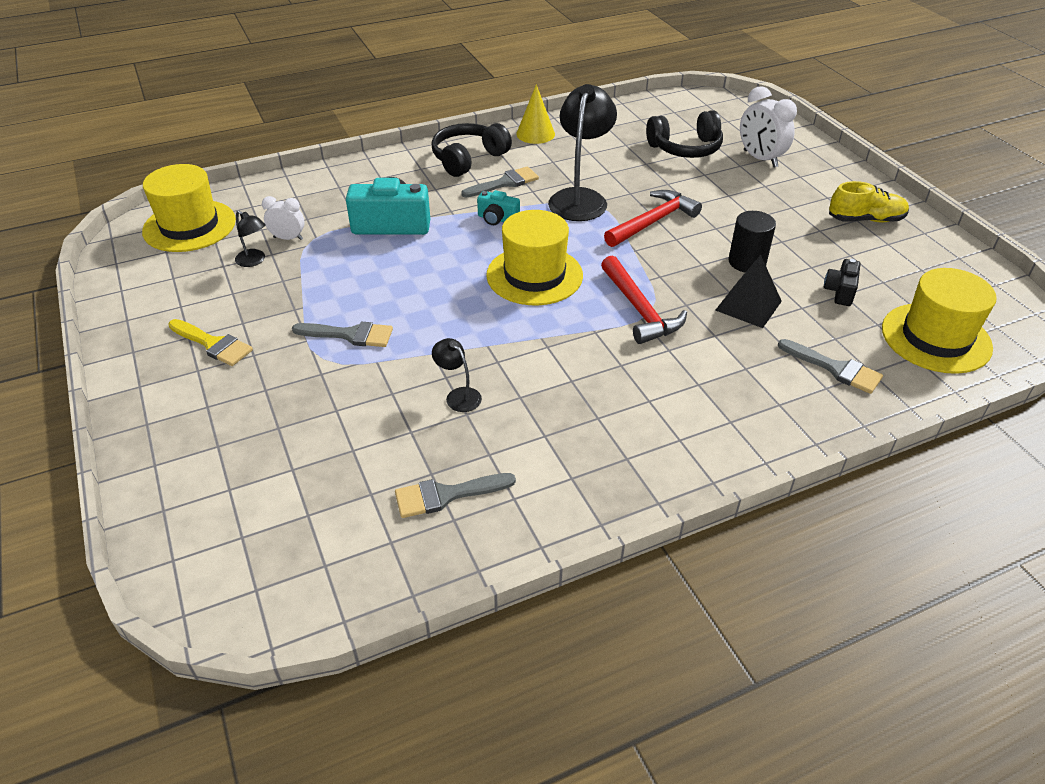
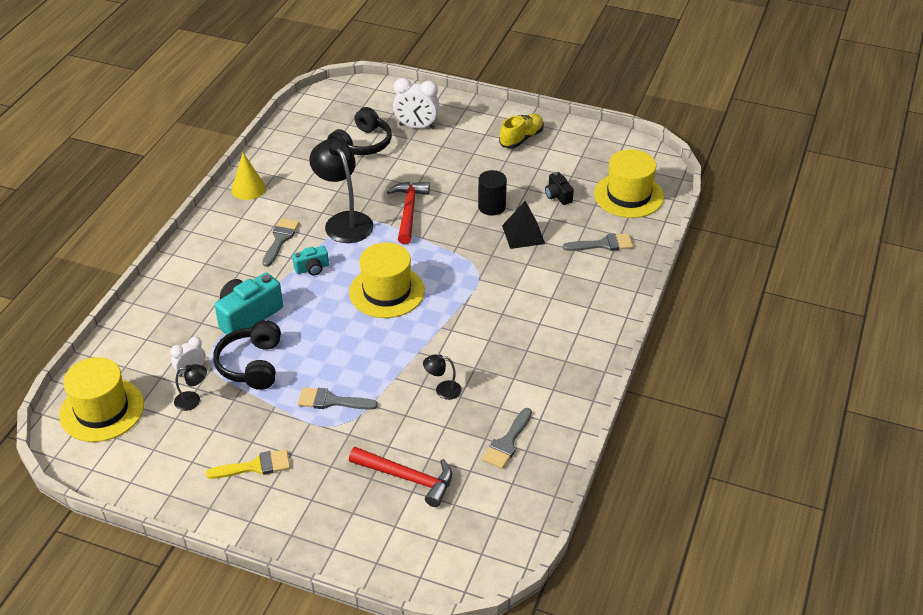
camera: 45 degrees left, 0 degrees up
(350, 335) = (331, 401): grey brush -> grey brush turned 135 degrees counterclockwise
(468, 159) = (229, 236): black headphones -> black headphones (252, 365)
(639, 309) = (471, 274): red hammer -> red hammer (407, 478)

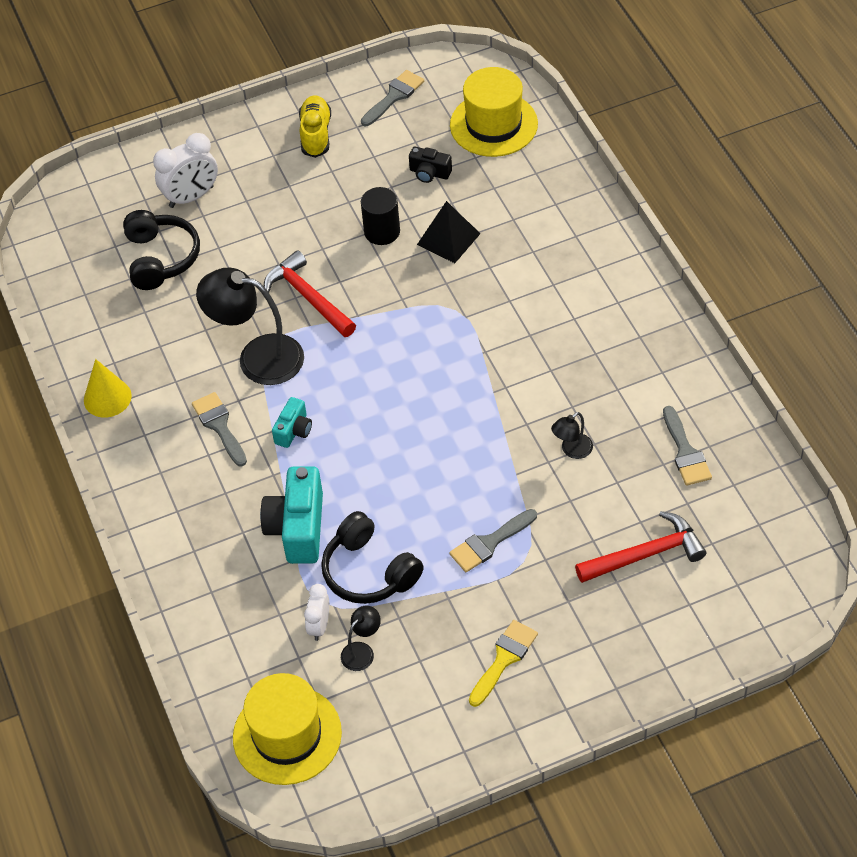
camera: 40 degrees left, 10 degrees up
(386, 291) = (397, 397): yellow hat -> none
(603, 244) = (532, 194): grey brush -> grey brush (394, 96)

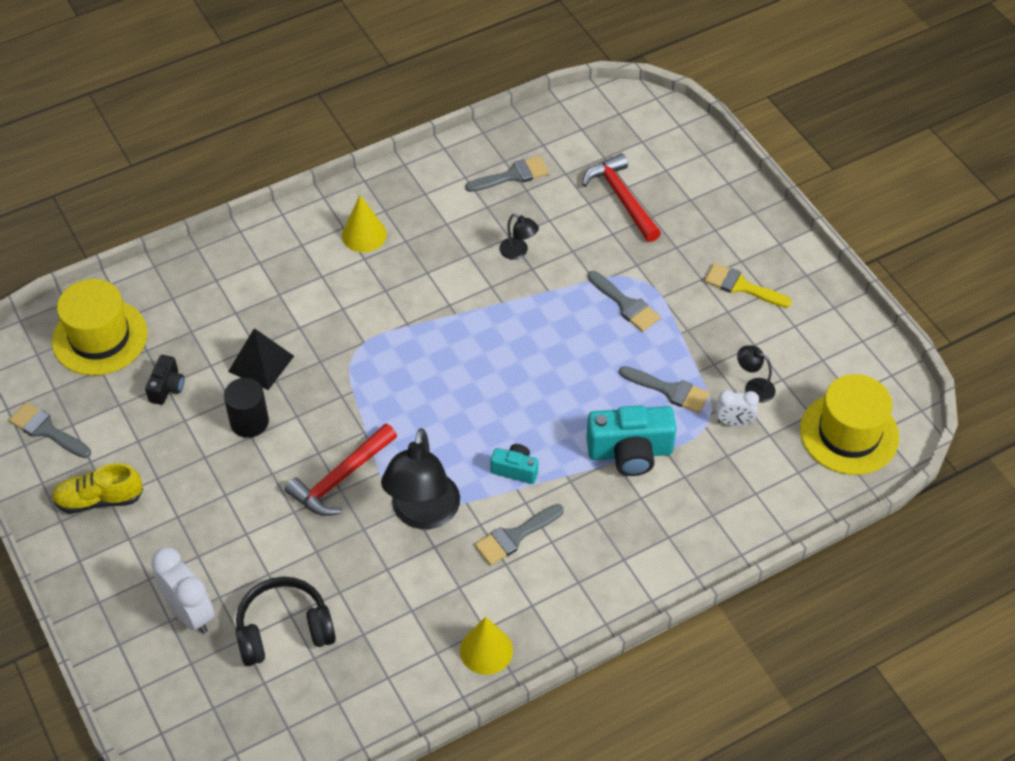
camera: 100 degrees left, 0 degrees up
(369, 571) = (669, 390): black headphones -> grey brush
(606, 318) = (364, 235): none -> yellow cone

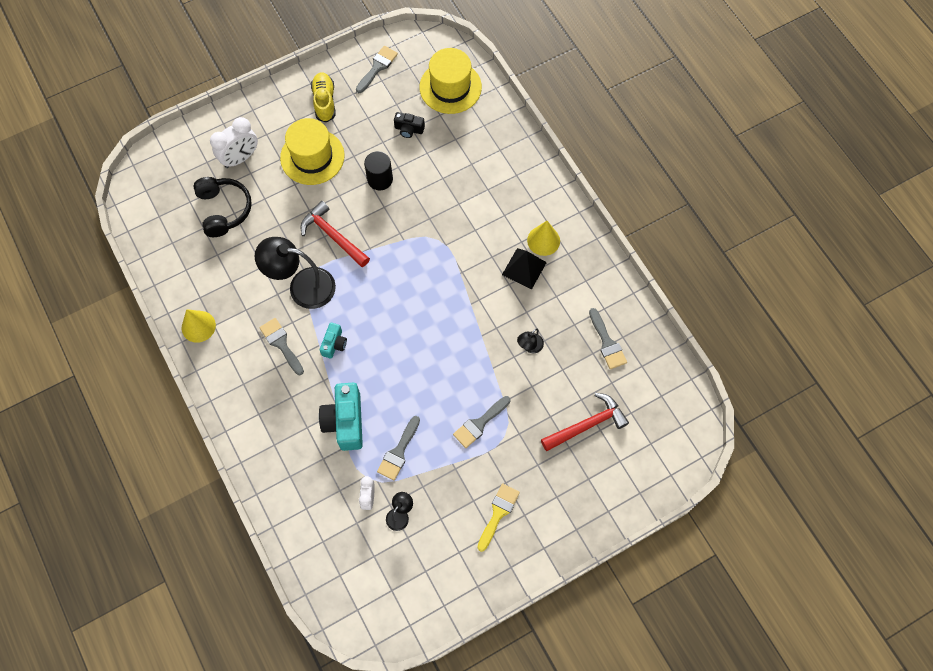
camera: 90 degrees right, 15 degrees up
(261, 363) = (427, 182): black pyramid -> black pyramid (524, 268)
(849, 433) = (355, 584): yellow hat -> yellow hat (312, 157)

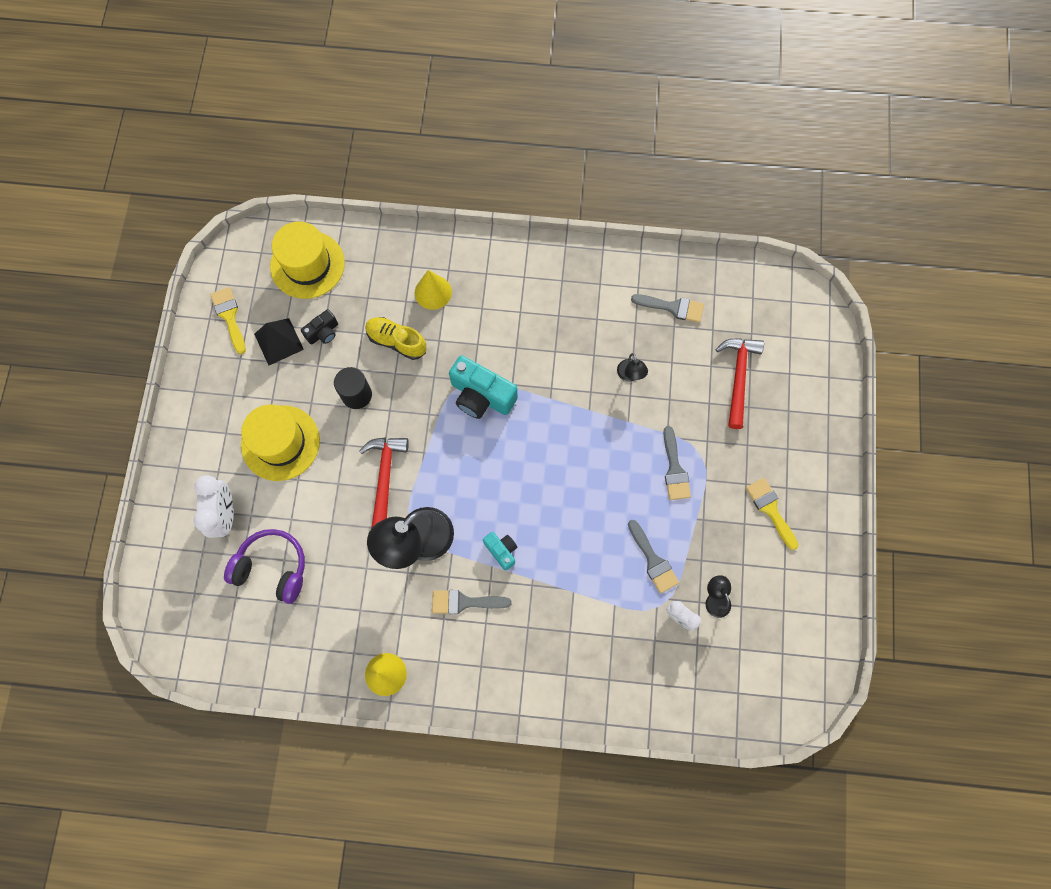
camera: 55 degrees left, 5 degrees up
(224, 210) = (272, 568): black headphones -> purple headphones
(324, 101) = (227, 391): yellow shoe -> yellow shoe (396, 341)
(333, 236) = (385, 478): red hammer -> red hammer turned 105 degrees clockwise
(345, 421) = (589, 591): turquoise camera -> turquoise camera (481, 396)
(377, 67) = (229, 316): grey brush -> yellow brush
(524, 268) = (549, 328): black pyramid -> black pyramid (278, 341)
(543, 240) = (533, 292): yellow cone -> yellow cone (433, 292)

